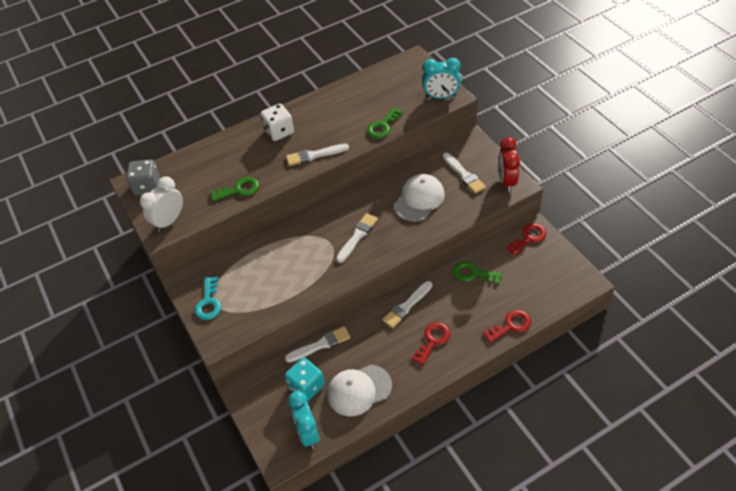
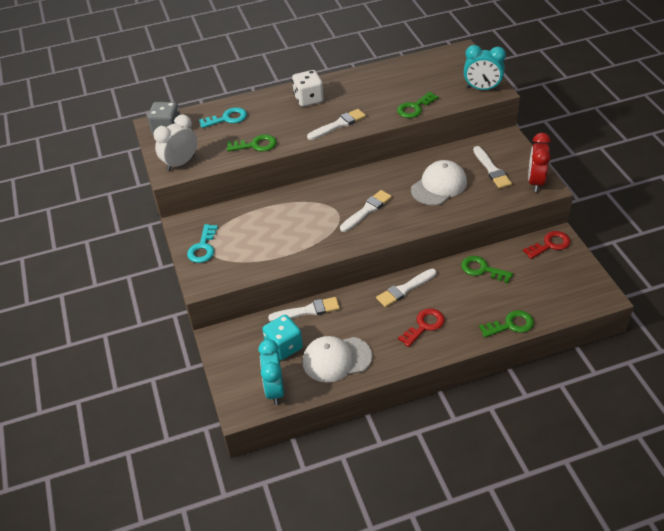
camera: 10 degrees right, 5 degrees down
(204, 165) = (227, 118): none -> turquoise key
(314, 155) = (338, 125): white brush -> white brush turned 150 degrees clockwise
(511, 325) = (511, 325): red key -> green key

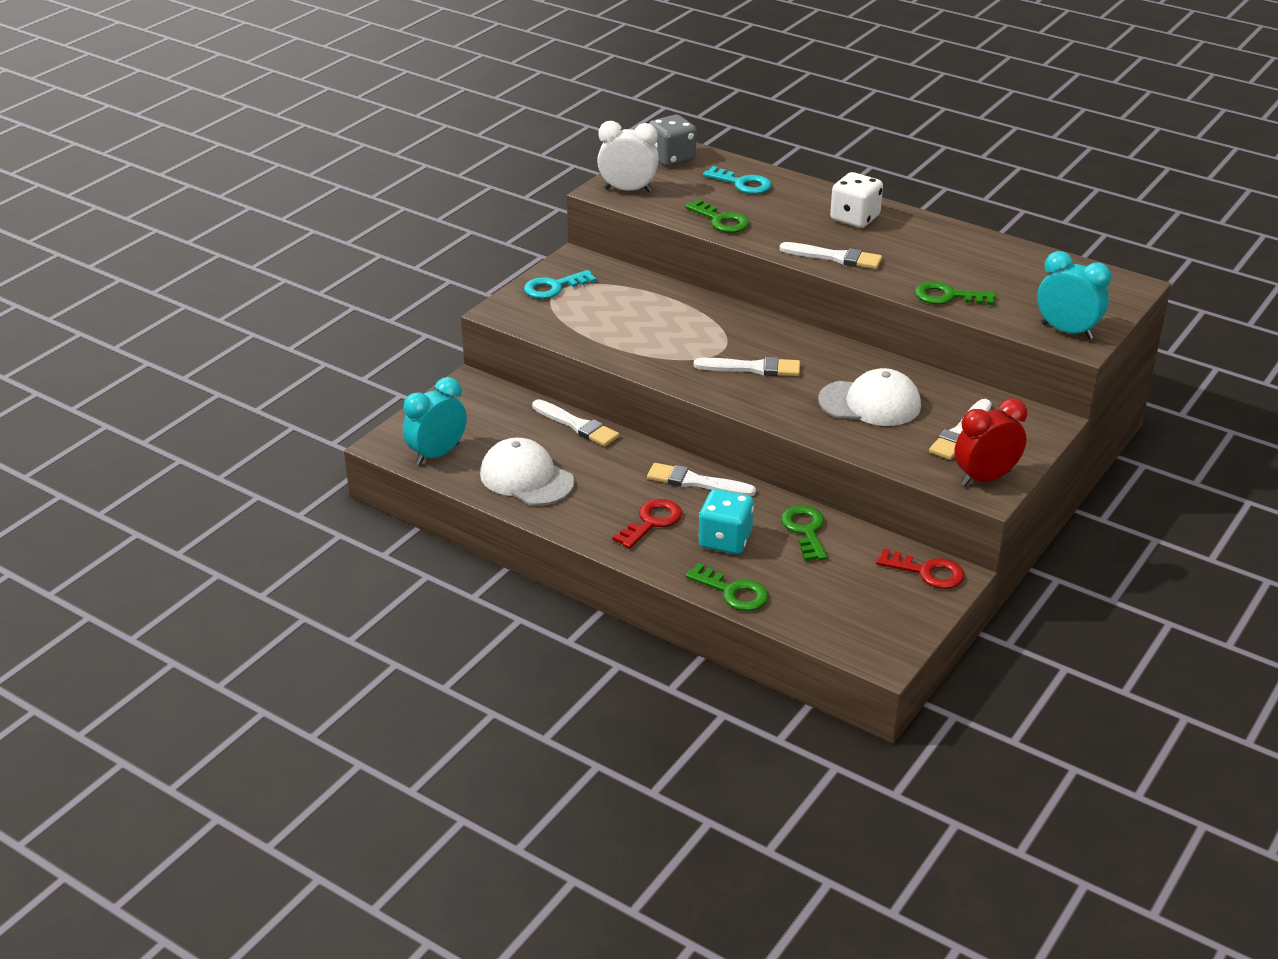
camera: 50 degrees right, 10 degrees down
(284, 347) = (505, 433): turquoise dice -> turquoise dice (725, 540)
(424, 325) = (652, 522): red key -> red key turned 60 degrees counterclockwise
(482, 89) = (1067, 331): turquoise clock -> turquoise clock turned 150 degrees clockwise

